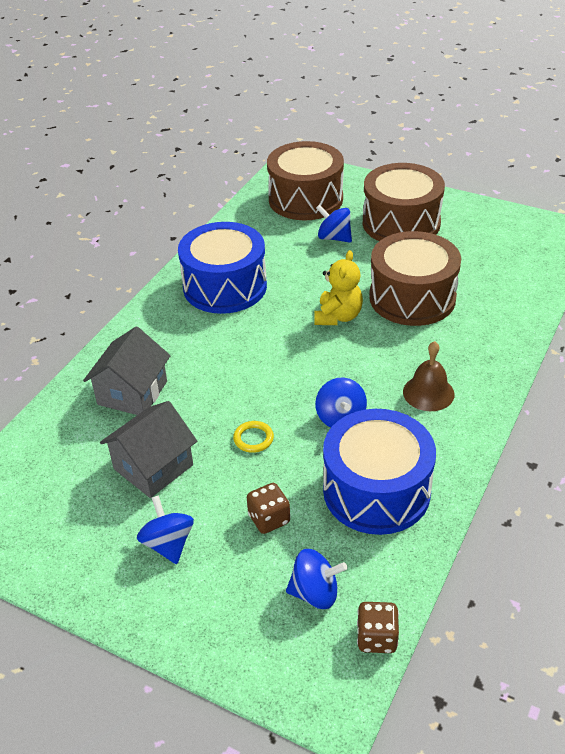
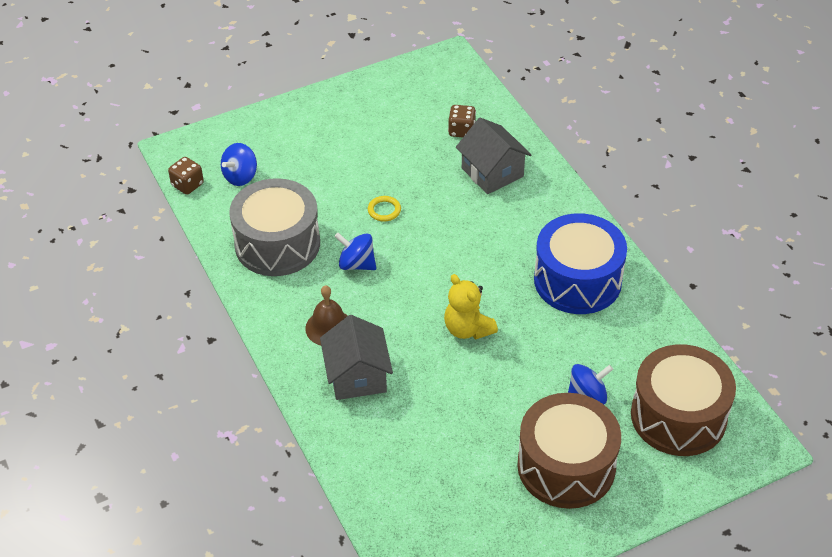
camera: 125 degrees right, 5 degrees up
(153, 467) = (409, 153): grey house -> grey house (357, 376)
(168, 544) = (340, 135): blue spinning top -> none
(269, 519) = (311, 184): brown dice -> brown dice (461, 131)
(376, 490) = (277, 244): blue drum -> grey drum
(412, 297) = (444, 394): brown drum -> none

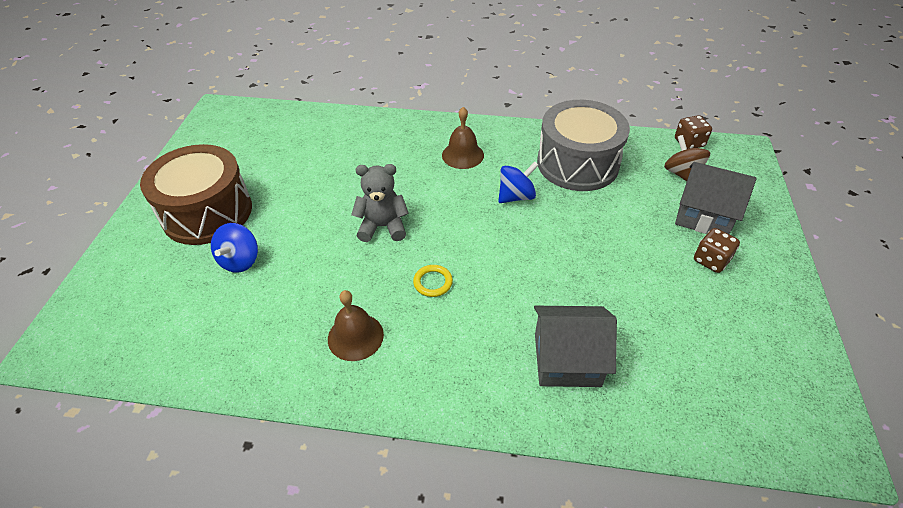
camera: 125 degrees right, 0 degrees up
(240, 176) = (682, 174): blue spinning top -> brown spinning top
(357, 376) = (404, 150): grey house -> grey house (704, 215)
(384, 210) = (570, 243): yellow ring -> yellow ring (433, 282)
(461, 131) = (660, 372): brown dice -> brown dice (711, 260)
(467, 329) = (383, 226): yellow teddy bear -> grey teddy bear
(577, 280) = (355, 336): blue drum -> brown bell
(678, 416) = (149, 309): brown drum -> none

